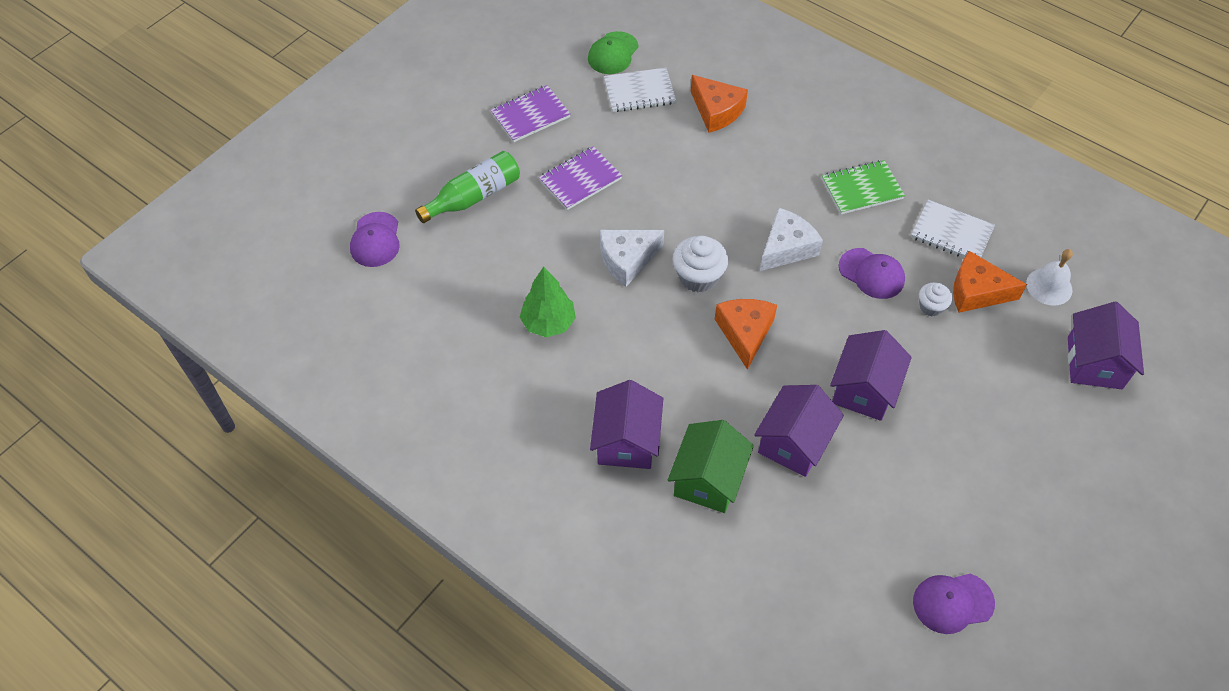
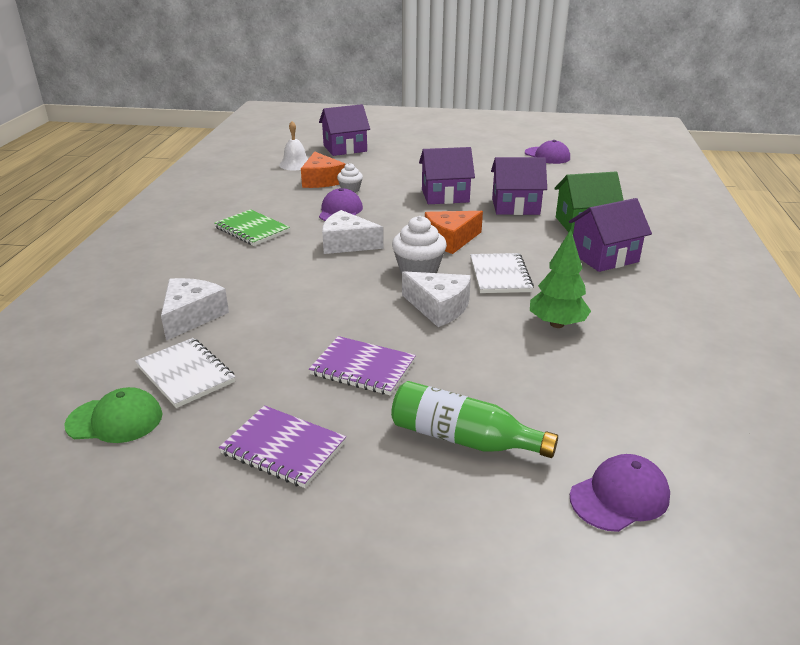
camera: 120 degrees left, 25 degrees down
(716, 111) = (191, 316): orange cheese -> white cheese
(951, 233) = (273, 194): white notebook -> white notebook (500, 275)

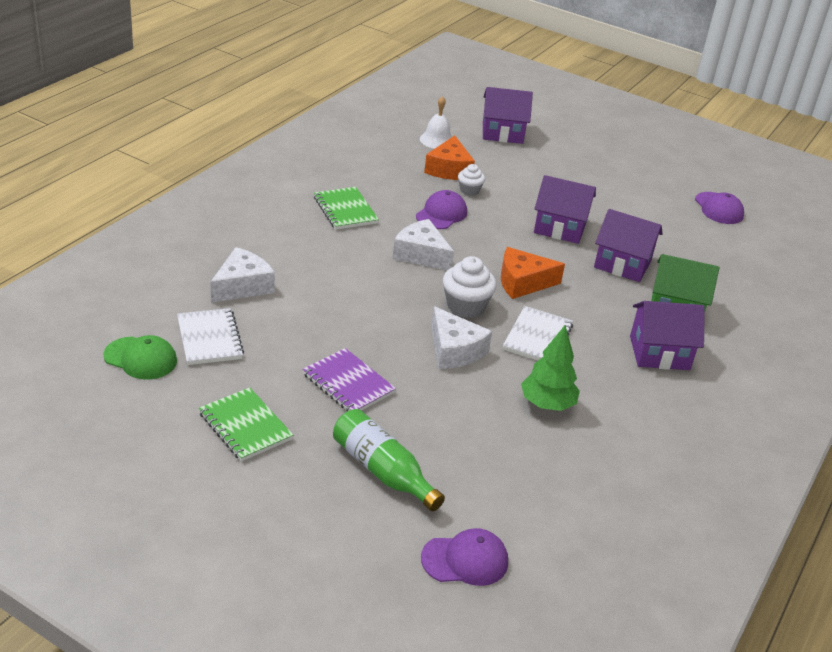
camera: 20 degrees right, 5 degrees up
(283, 448) = (245, 426): purple notebook -> green notebook

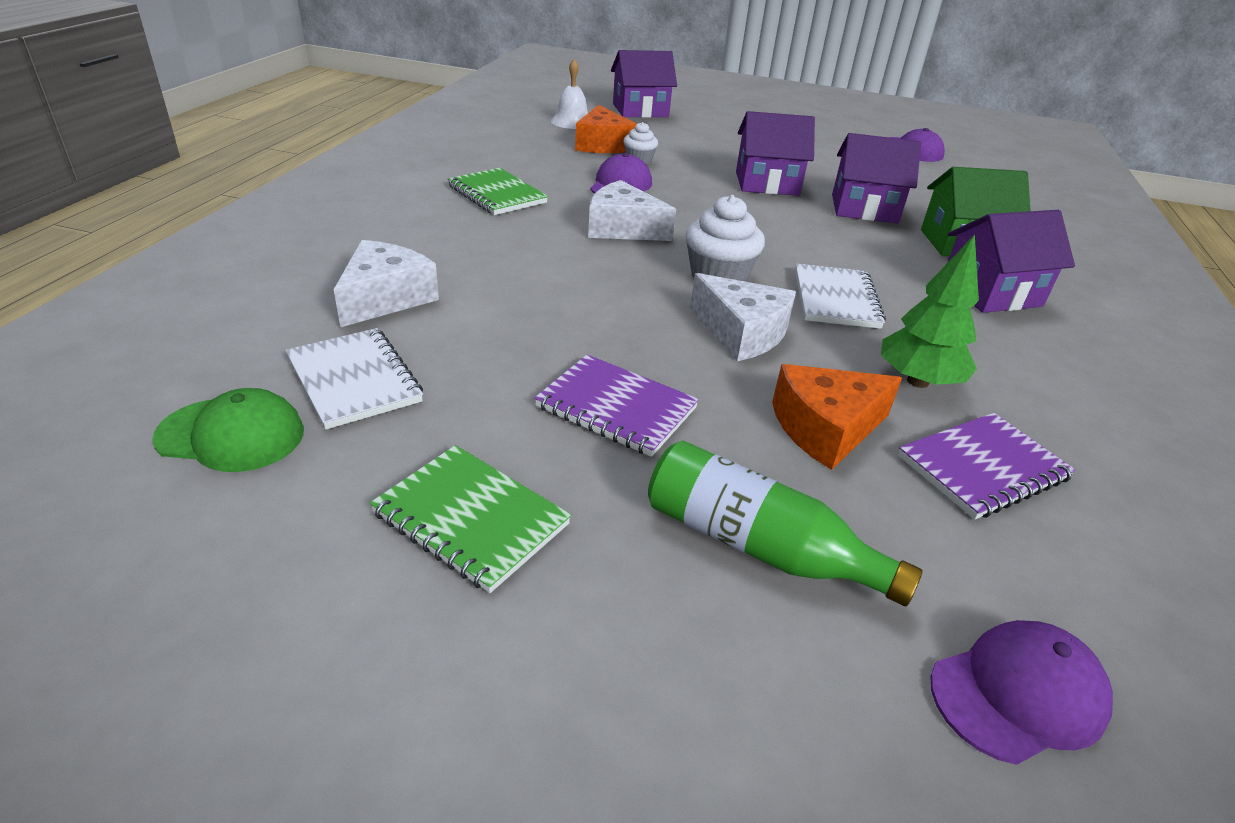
camera: 15 degrees left, 0 degrees up
(522, 282) = (768, 241): orange cheese -> orange cheese (825, 428)
(542, 462) = (982, 468): none -> purple notebook

